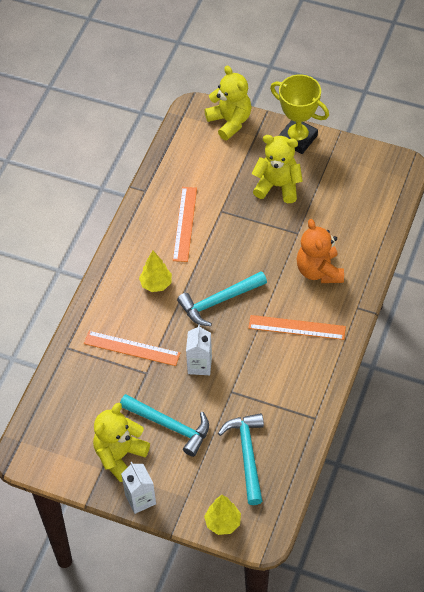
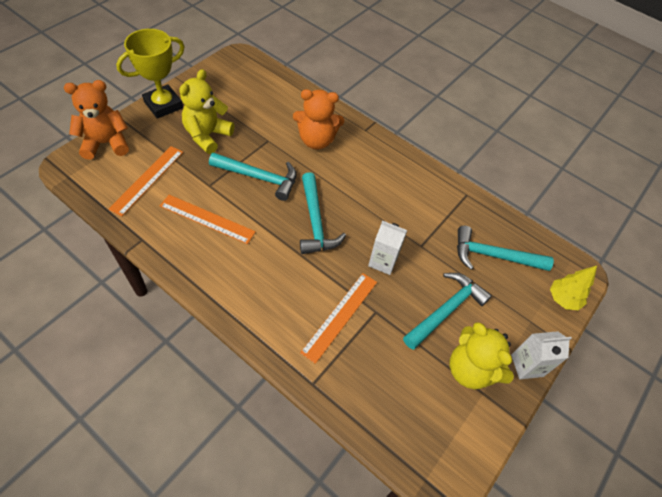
camera: 80 degrees left, 0 degrees up
(156, 284) = (269, 267): yellow tree -> none
(230, 121) = (106, 143): yellow teddy bear -> orange teddy bear
(248, 242) = (259, 177): none -> turquoise hammer
(296, 327) = (369, 175): orange ruler -> orange ruler (147, 179)

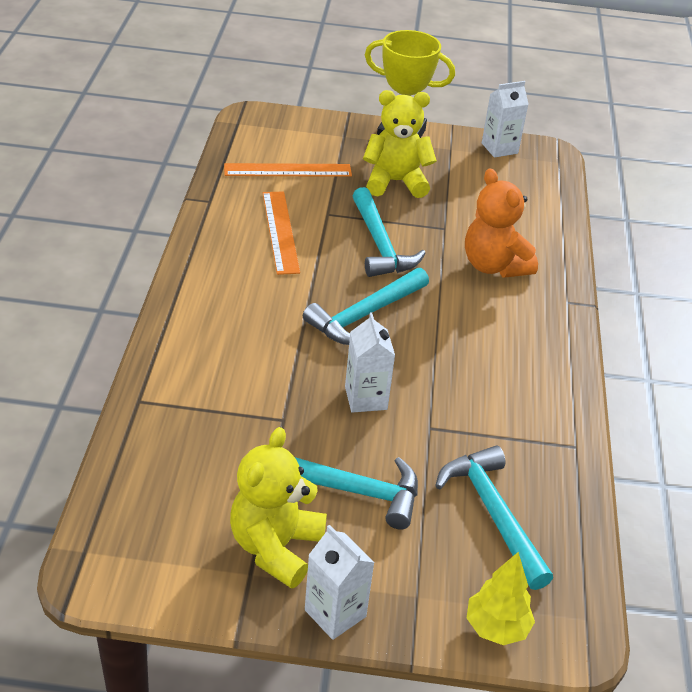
camera: 60 degrees right, 15 degrees down
(106, 143) = (304, 124): orange teddy bear -> none
(217, 72) = (499, 148): none -> white carton
(340, 316) = (248, 389): orange ruler -> none

